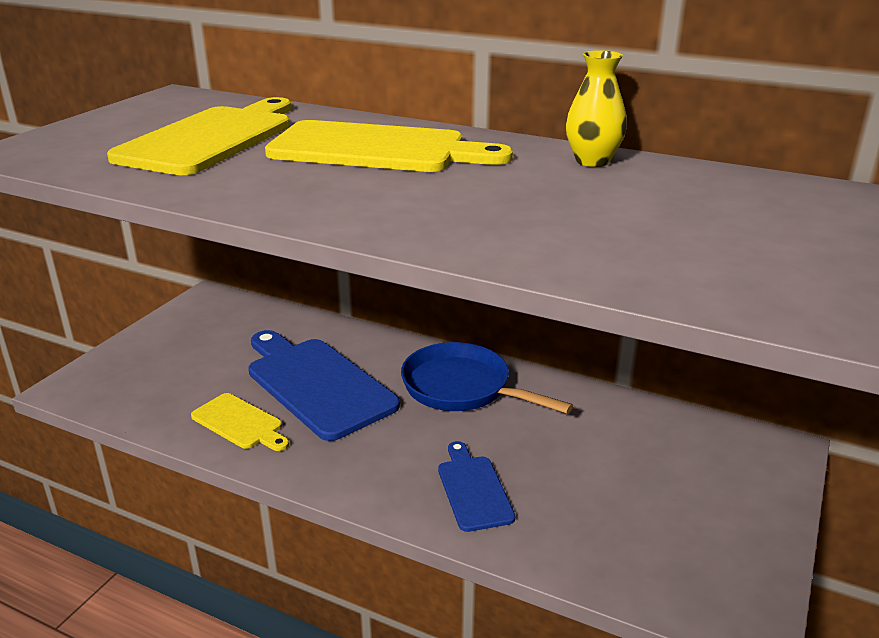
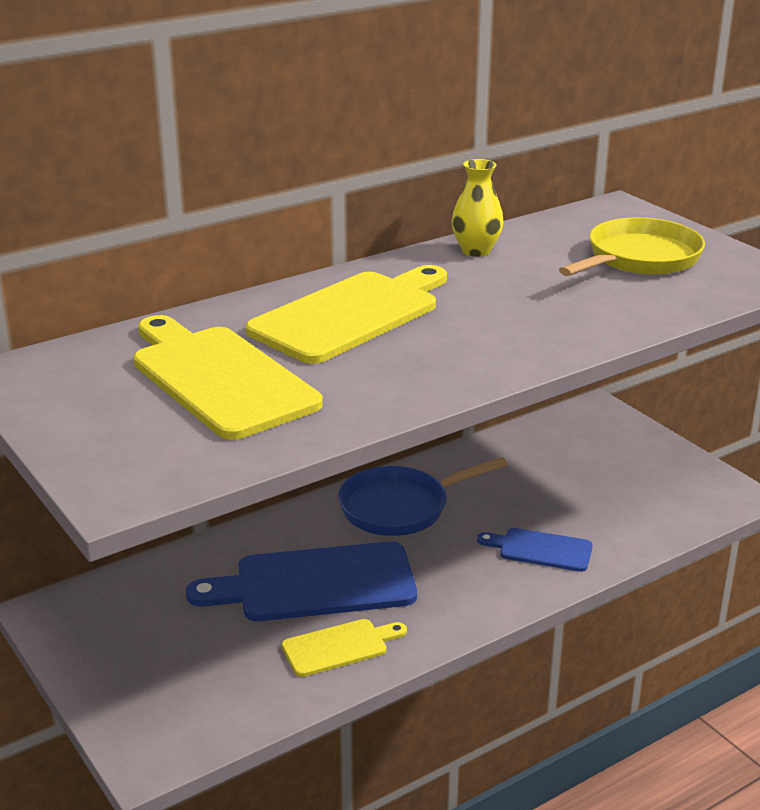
camera: 60 degrees left, 0 degrees up
(715, 230) = (639, 259): none -> yellow pan

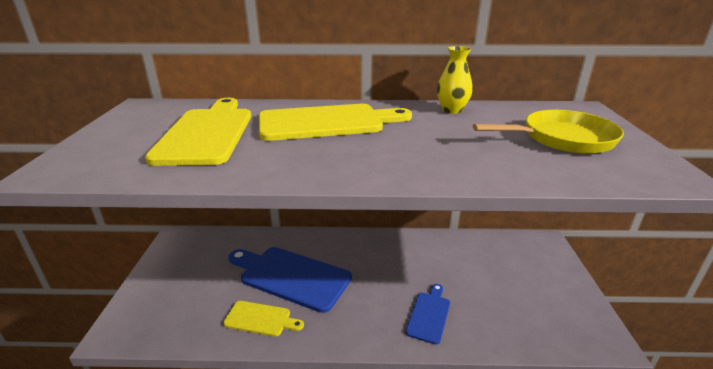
camera: 35 degrees right, 0 degrees up
(400, 507) = (376, 253): blue pan -> none
(540, 549) = (429, 315): blue cutting board -> blue cutting board turned 60 degrees clockwise

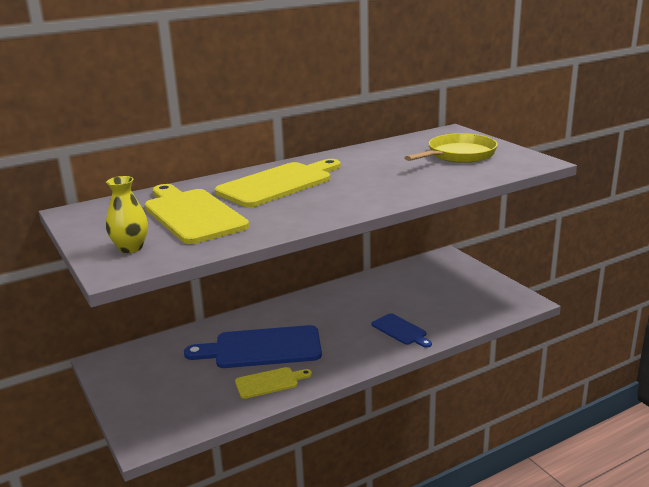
camera: 30 degrees left, 5 degrees down
(429, 315) = (401, 330): blue cutting board -> blue cutting board turned 150 degrees clockwise
(452, 110) = (361, 153): yellow vase -> yellow vase (130, 248)

